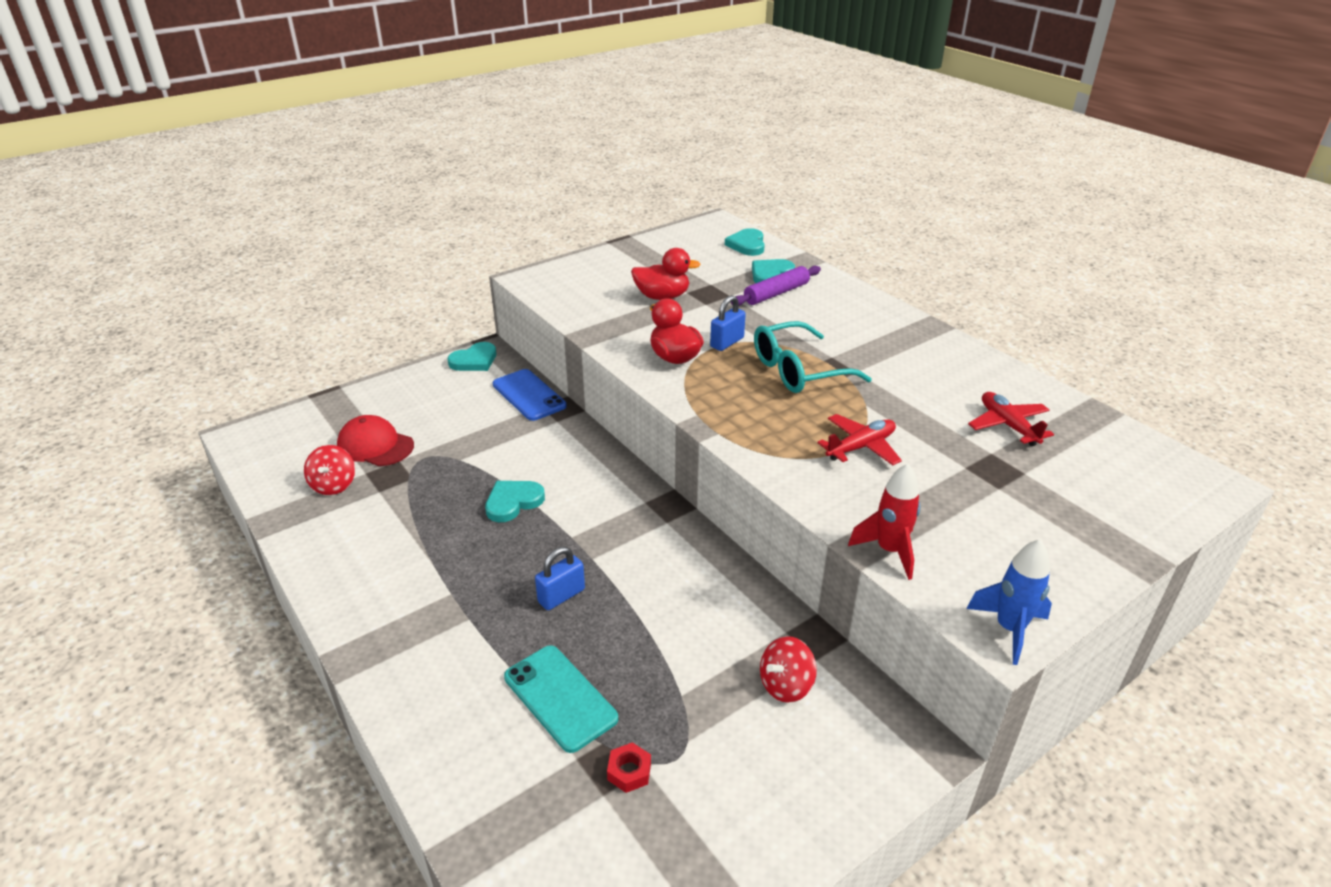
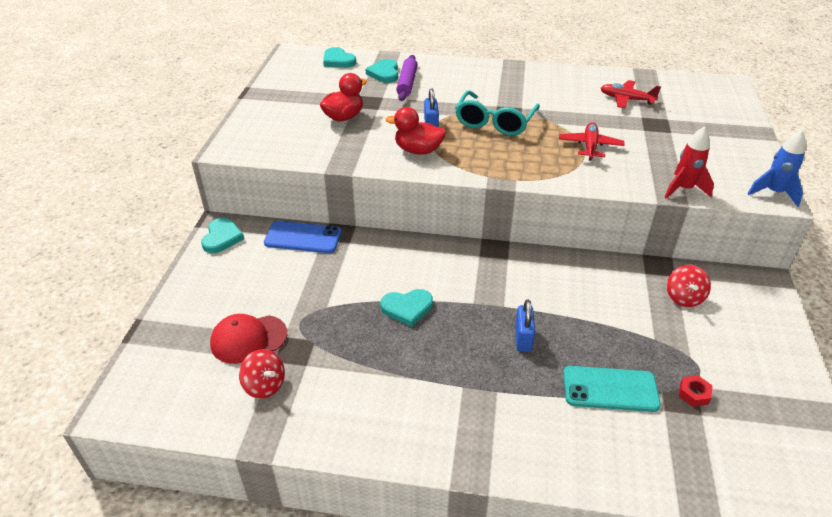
camera: 45 degrees left, 5 degrees up
(513, 502) = (407, 308): turquoise heart -> turquoise heart turned 105 degrees counterclockwise

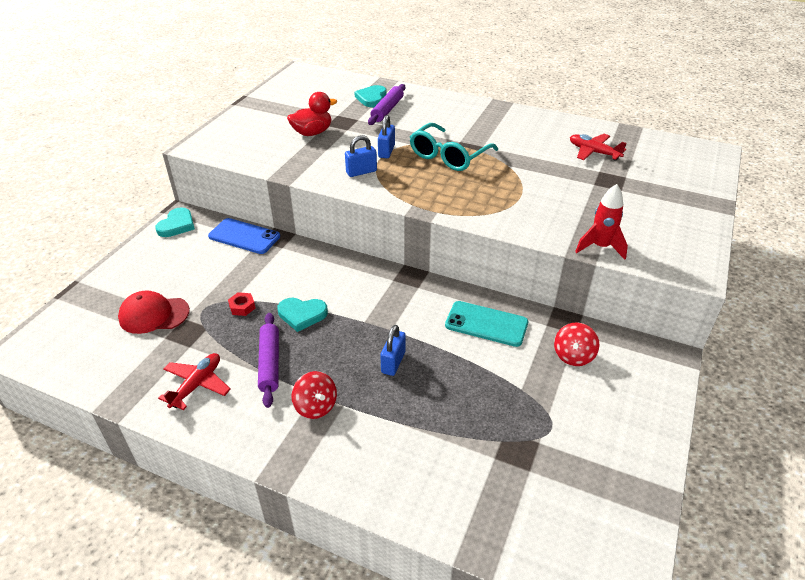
camera: 15 degrees right, 0 degrees up
(264, 385) = (146, 356): red spinning top -> red spinning top (316, 406)
(338, 60) = (337, 82): turquoise heart -> none
(401, 365) = (270, 363): none -> purple rolling pin
(418, 150) = (361, 172): red duck -> blue padlock
(590, 146) = (529, 192): red plane -> red plane (197, 385)
(610, 389) = (451, 426): turquoise phone -> turquoise phone (486, 324)
(693, 394) = (532, 449): red nut -> red nut (242, 307)
(773, 193) = (695, 266): blue rocket -> none

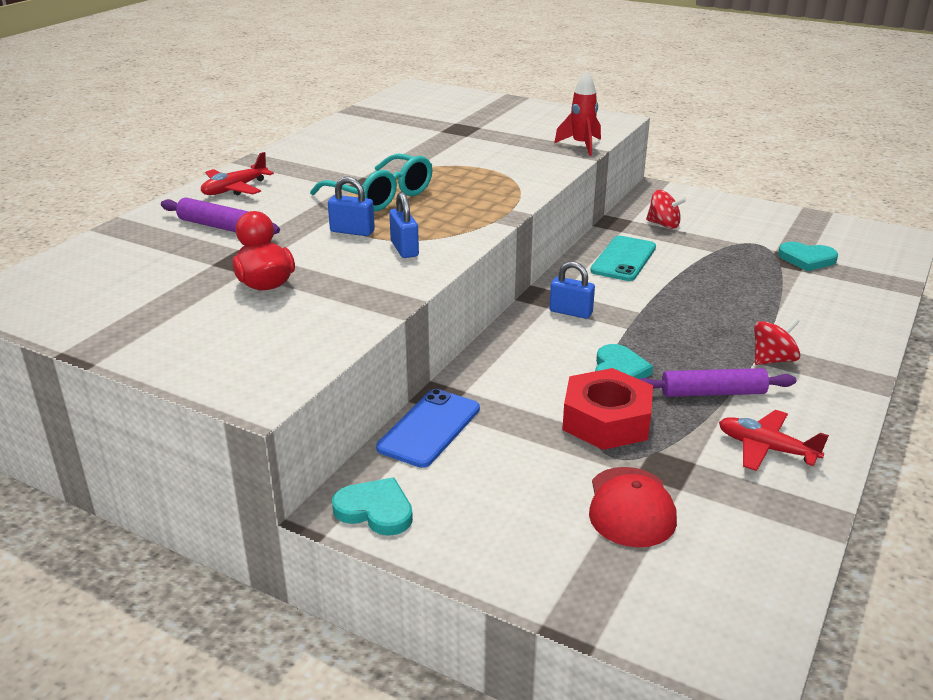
camera: 85 degrees left, 10 degrees down
(242, 307) = (606, 420): red nut -> red nut, size x2.37
(372, 98) = (169, 237): turquoise heart -> turquoise heart (807, 259)
(393, 362) = (692, 312): blue padlock -> blue padlock (570, 312)
(593, 152) = (400, 129): red plane -> red plane (235, 189)

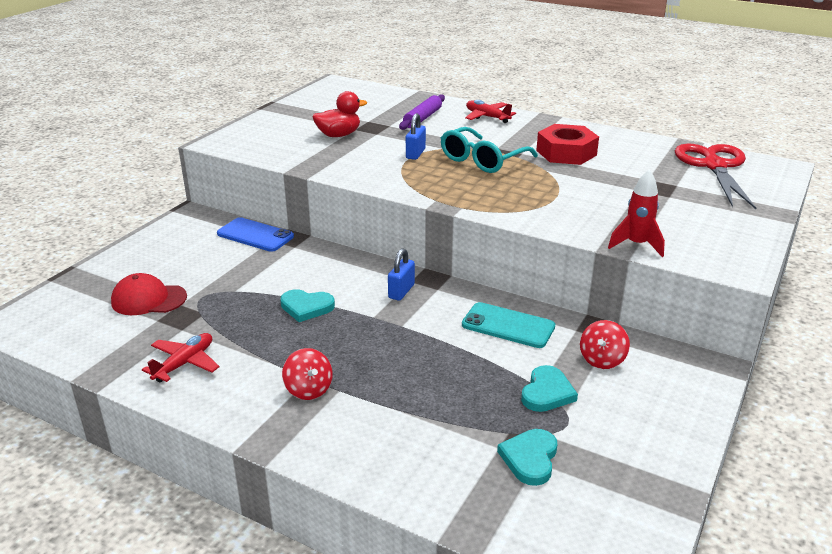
camera: 90 degrees right, 0 degrees up
(375, 510) = (185, 222): turquoise heart -> turquoise heart (547, 392)
(404, 249) = (385, 170): blue padlock -> none
(413, 106) = (714, 166): none -> red scissors
(606, 420) = (243, 297): red nut -> red nut (566, 153)
(713, 393) = (265, 348): purple rolling pin -> none

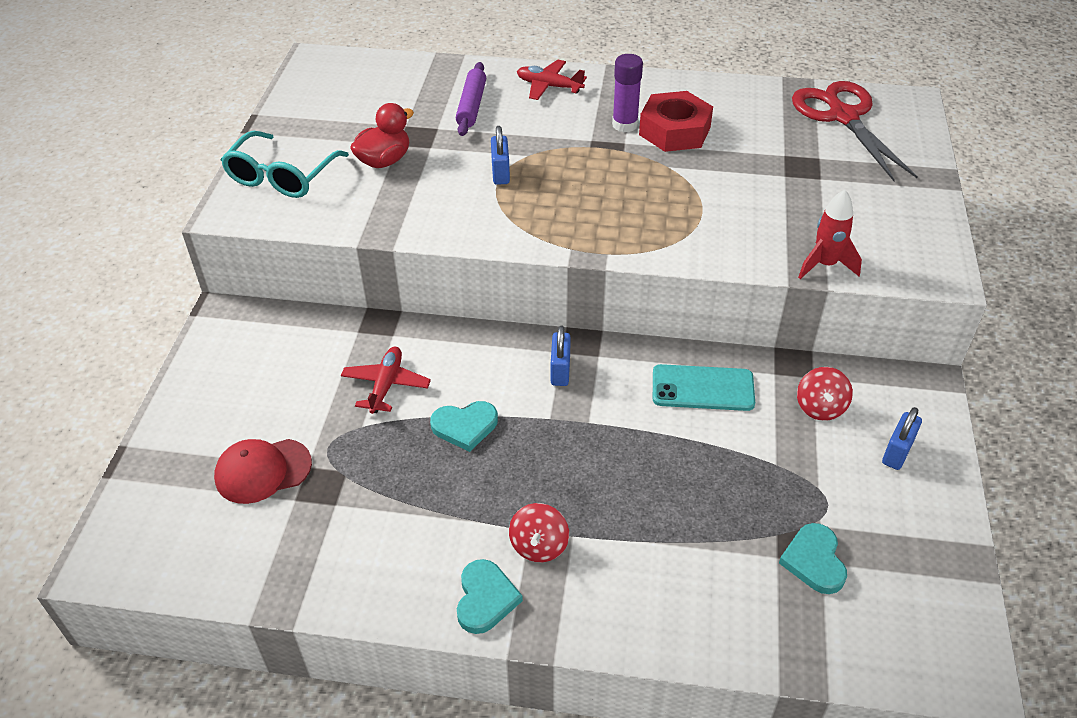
camera: 20 degrees left, 15 degrees up
(184, 363) = (372, 554): red plane -> red plane (386, 385)
(255, 235) = (332, 329): blue phone -> none
(308, 389) = (539, 545): red spinning top -> red spinning top turned 60 degrees clockwise
(482, 160) = (586, 166): turquoise glasses -> turquoise glasses (282, 176)
(529, 144) = (625, 125): none -> purple glue stick
(547, 392) = (788, 469): turquoise heart -> turquoise heart (485, 598)
(654, 405) = (897, 452): none -> blue padlock

